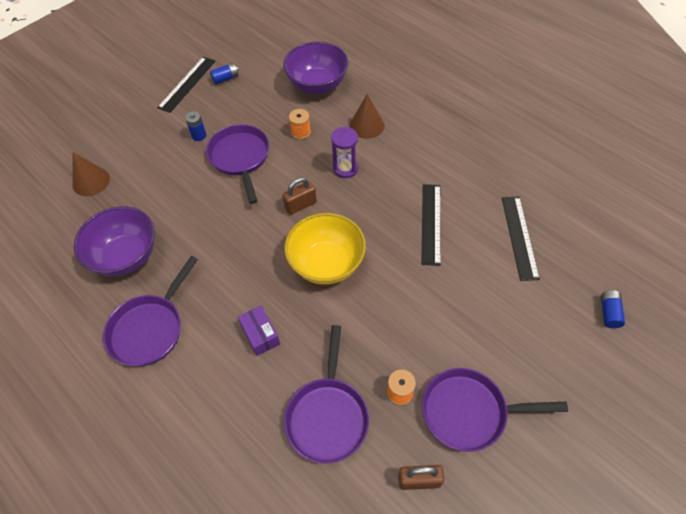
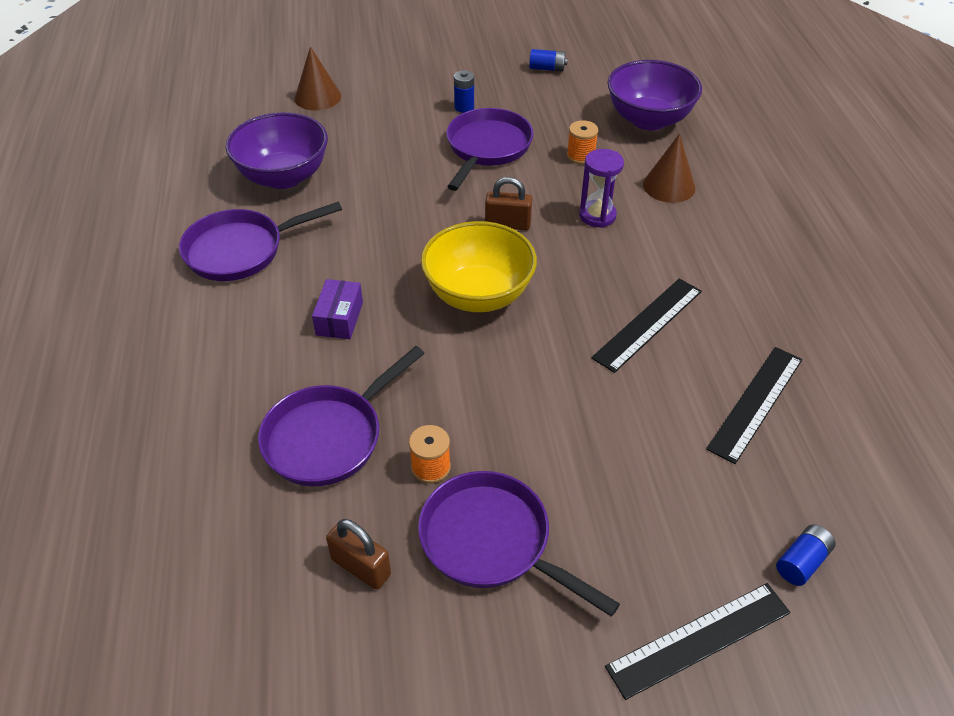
camera: 35 degrees right, 10 degrees down
(187, 84) = (500, 56): black ruler -> black ruler (699, 639)

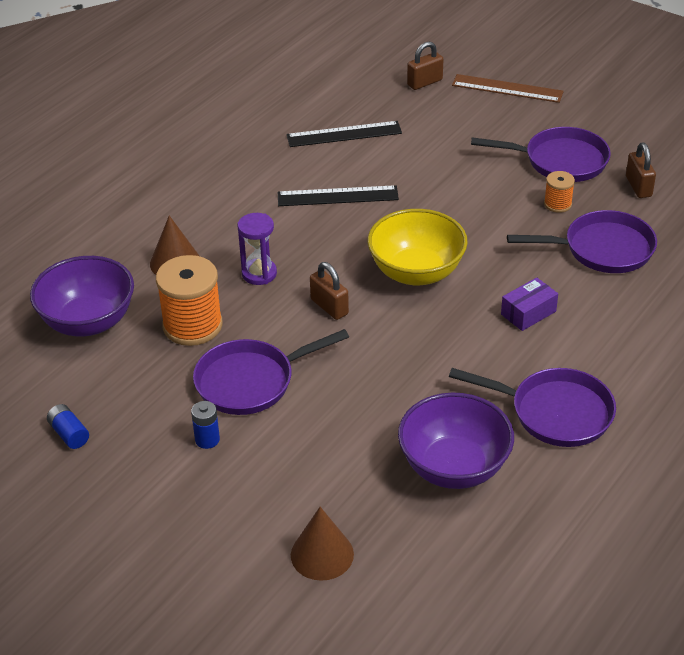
camera: 135 degrees left, 5 degrees down
(492, 542) = (560, 161): purple pan -> purple pan turned 75 degrees counterclockwise
(580, 156) = (192, 325): orange spool -> orange spool, size x1.97
(699, 639) = (507, 88): black ruler -> brown ruler
(802, 562) = (425, 82): blue battery -> brown padlock

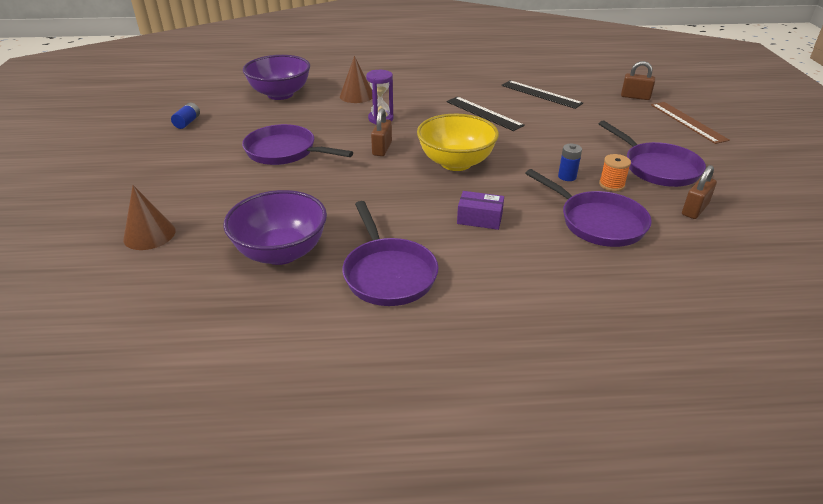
camera: 50 degrees right, 5 degrees down
(192, 325) = (311, 119): orange spool -> none
(207, 440) = (220, 158): blue battery -> blue battery (567, 176)

